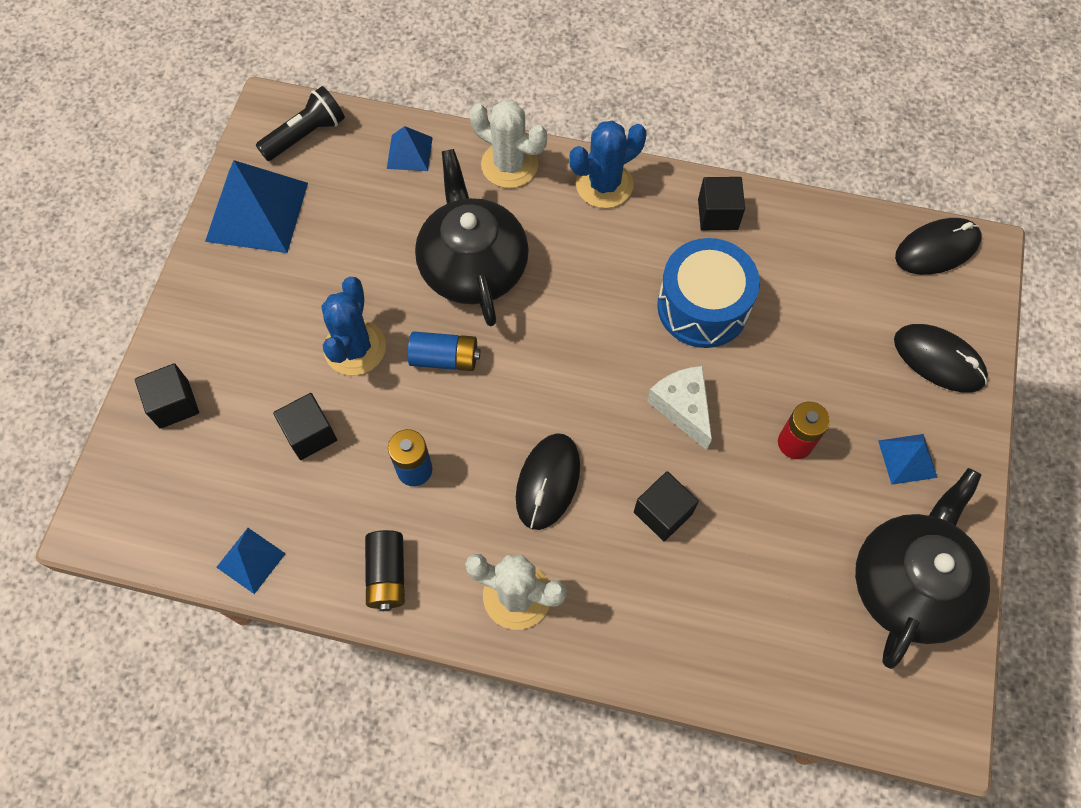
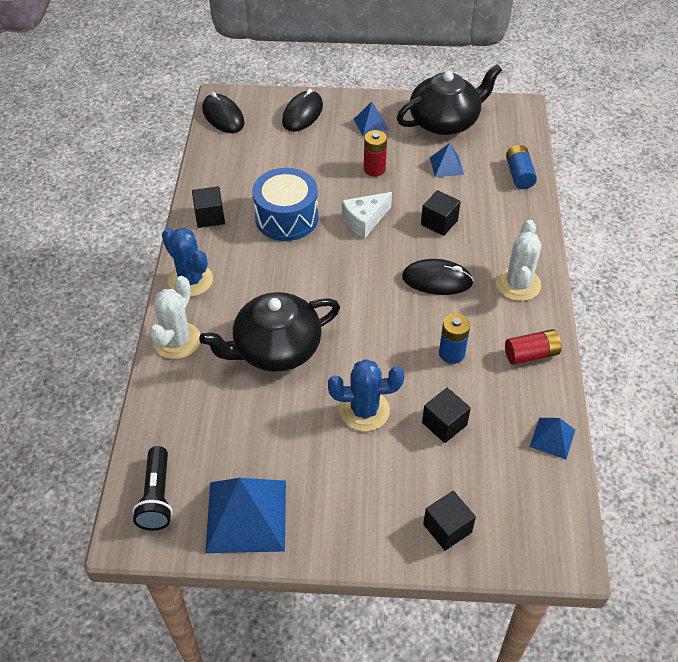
camera: 100 degrees left, 15 degrees down
(306, 135) = (157, 497): black flashlight -> black flashlight turned 135 degrees counterclockwise
(387, 574) = (531, 354): black battery -> red battery
(409, 153) = (170, 411): blue pyramid -> blue pyramid (446, 166)
(445, 358) = (359, 352): blue battery -> blue battery (519, 174)
(909, 583) = (445, 121): black teapot -> black teapot turned 135 degrees clockwise

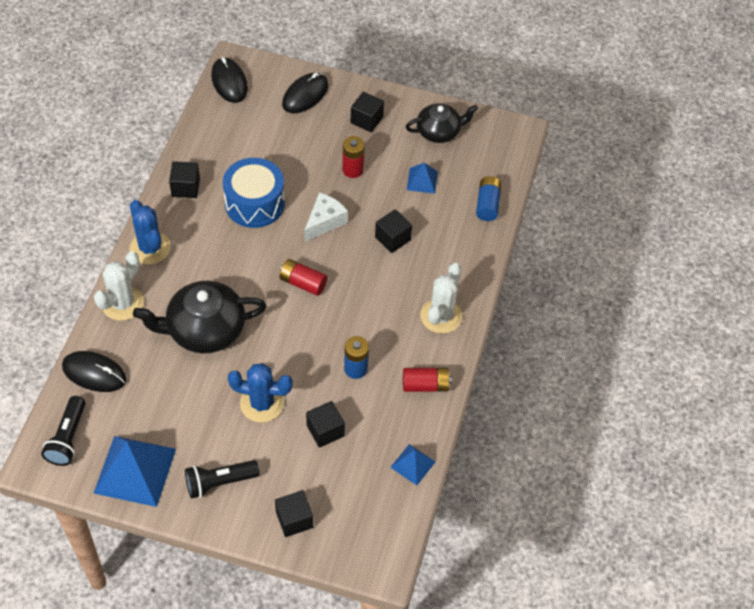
camera: 10 degrees right, 5 degrees up
(348, 506) = (219, 482): none -> black flashlight
(364, 220) = (324, 221): white cheese -> white cheese turned 150 degrees clockwise
(364, 282) = (303, 283): none -> red battery
(371, 124) = (366, 120): blue pyramid -> black cube
(437, 280) = (369, 295): black mouse -> black mouse (94, 373)
(445, 121) = (439, 131): black teapot -> black teapot, size x0.64

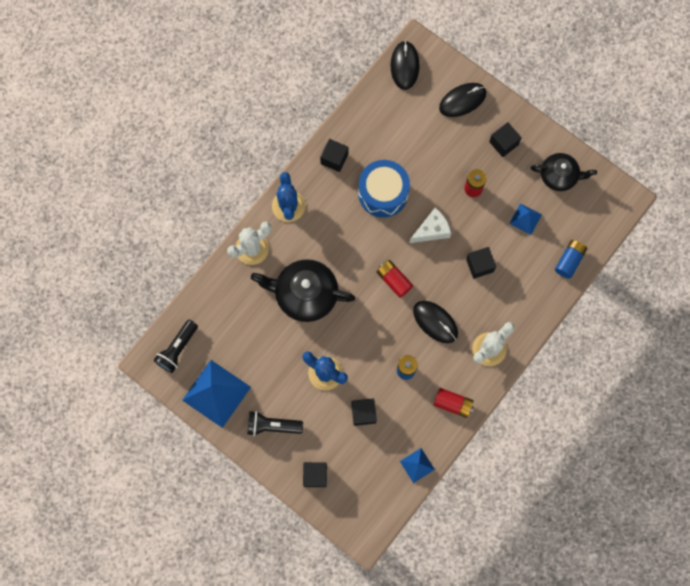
camera: 25 degrees right, 20 degrees up
(94, 373) = (212, 302): black mouse -> black mouse (435, 322)

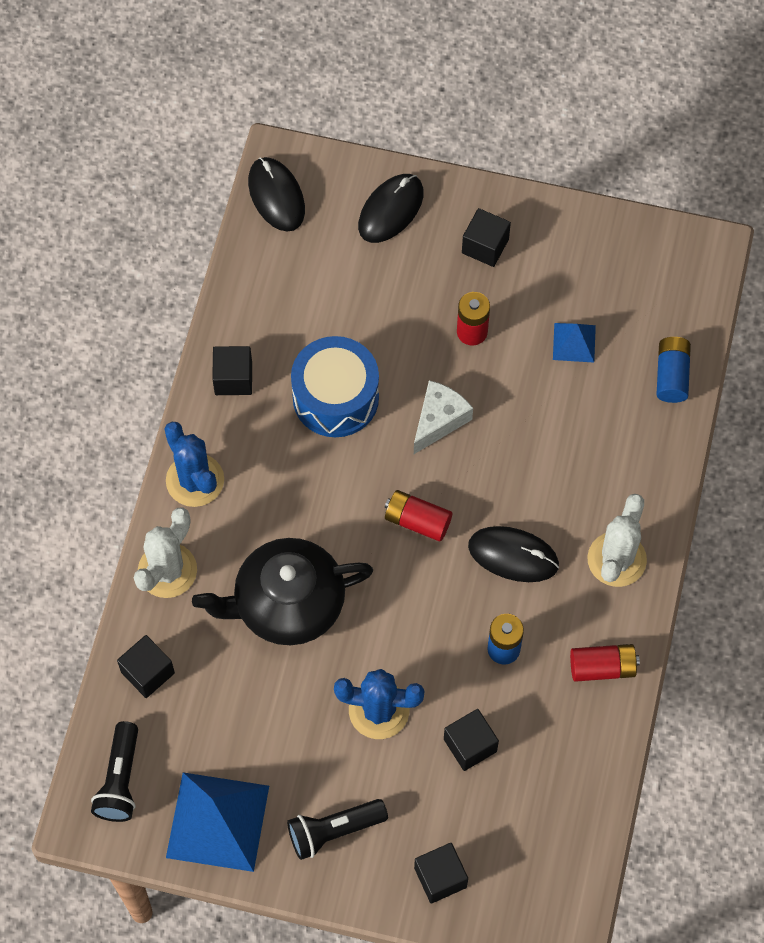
camera: 25 degrees left, 10 degrees down
(417, 465) = (594, 787): blue pyramid -> none
(479, 265) = (539, 441): black cube -> black cube (147, 672)
(559, 176) = (593, 258): black teapot -> none

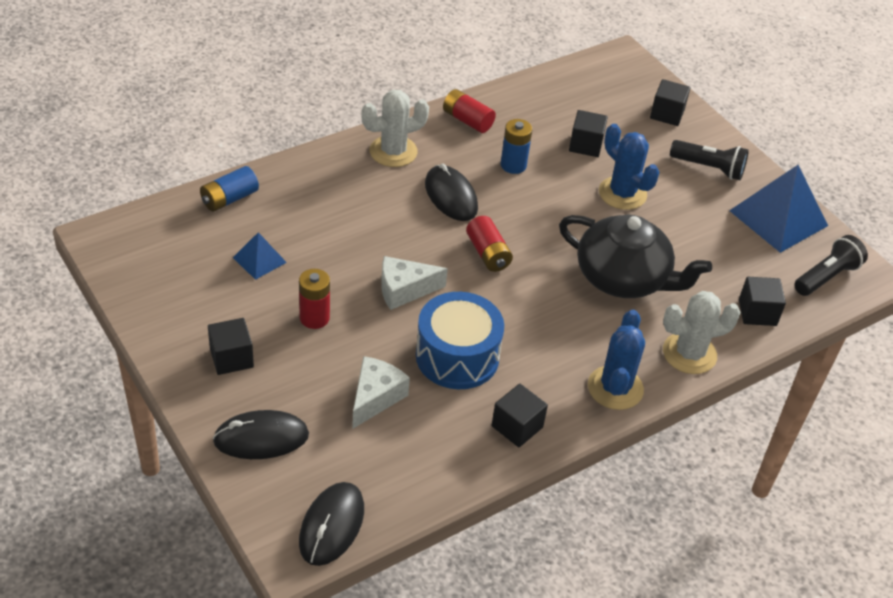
camera: 140 degrees left, 20 degrees down
(353, 309) = (375, 397): none -> white cheese

